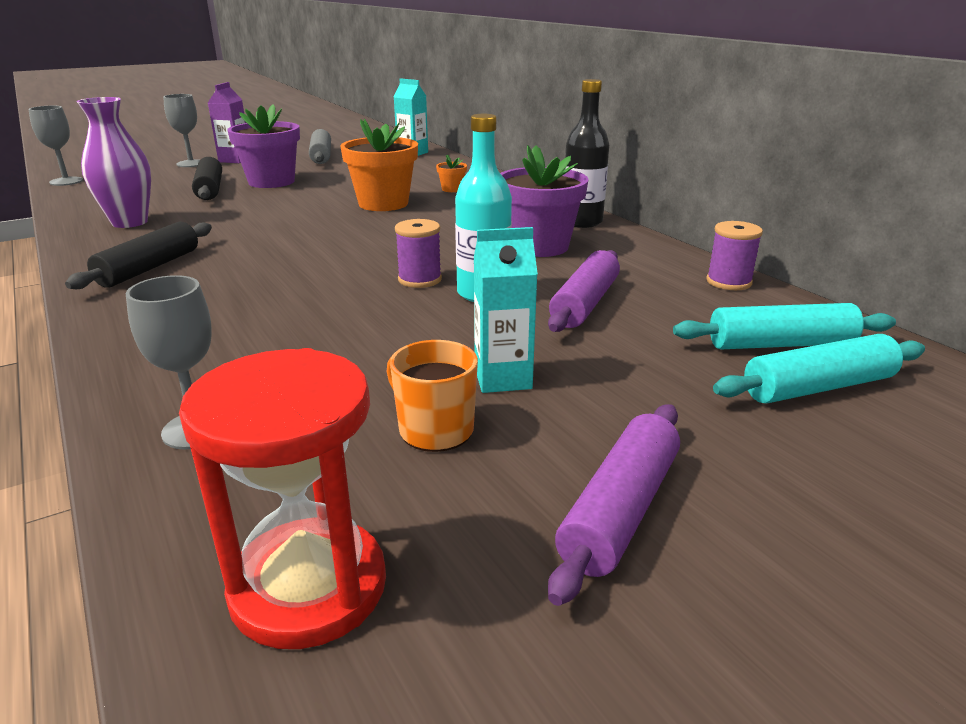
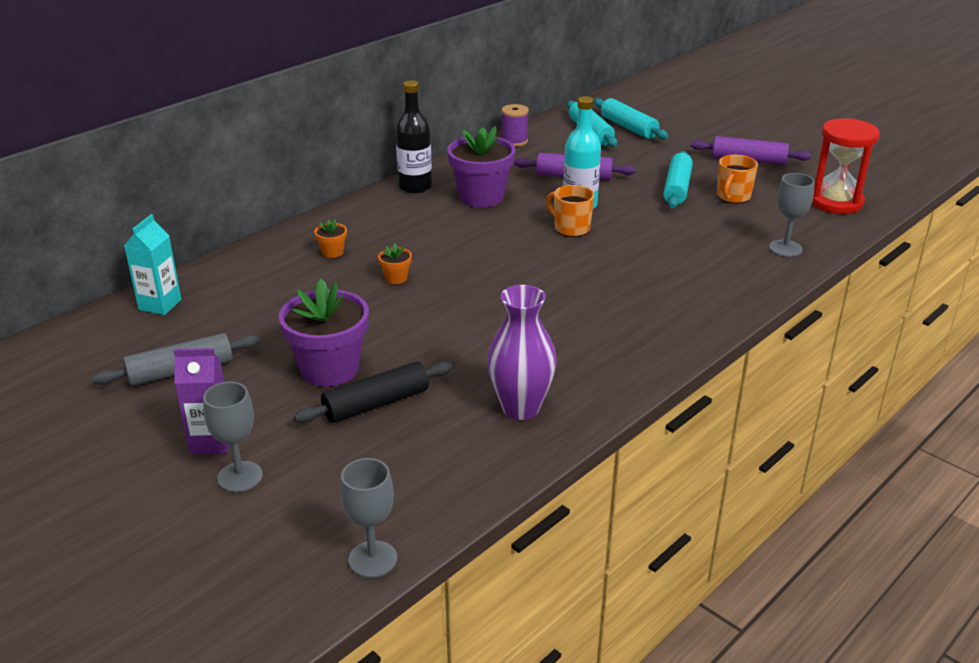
camera: 105 degrees left, 5 degrees up
(149, 268) = (623, 343): black rolling pin -> none
(383, 203) = (396, 278): orange flower pot -> orange flower pot, size x0.44
(420, 279) = (571, 228): purple spool -> orange mug
(502, 378) = (677, 188): turquoise carton -> turquoise rolling pin

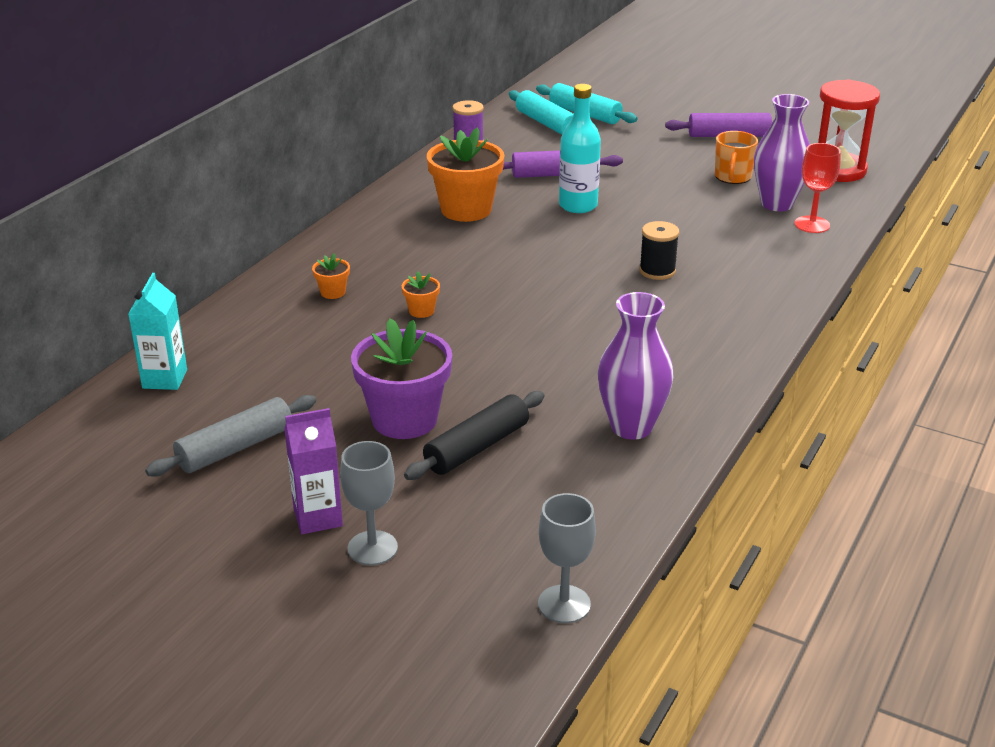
camera: 15 degrees left, 0 degrees up
(415, 187) = (385, 207): black bottle -> none
(481, 197) = (466, 210): purple flower pot -> orange flower pot
(571, 228) = (582, 232): orange mug -> none
(619, 271) = (657, 271): none -> black spool
(677, 188) = (671, 175): turquoise rolling pin -> none
(761, 226) = (776, 204): none -> purple vase
(785, 248) = (812, 224): grey goblet -> red goblet

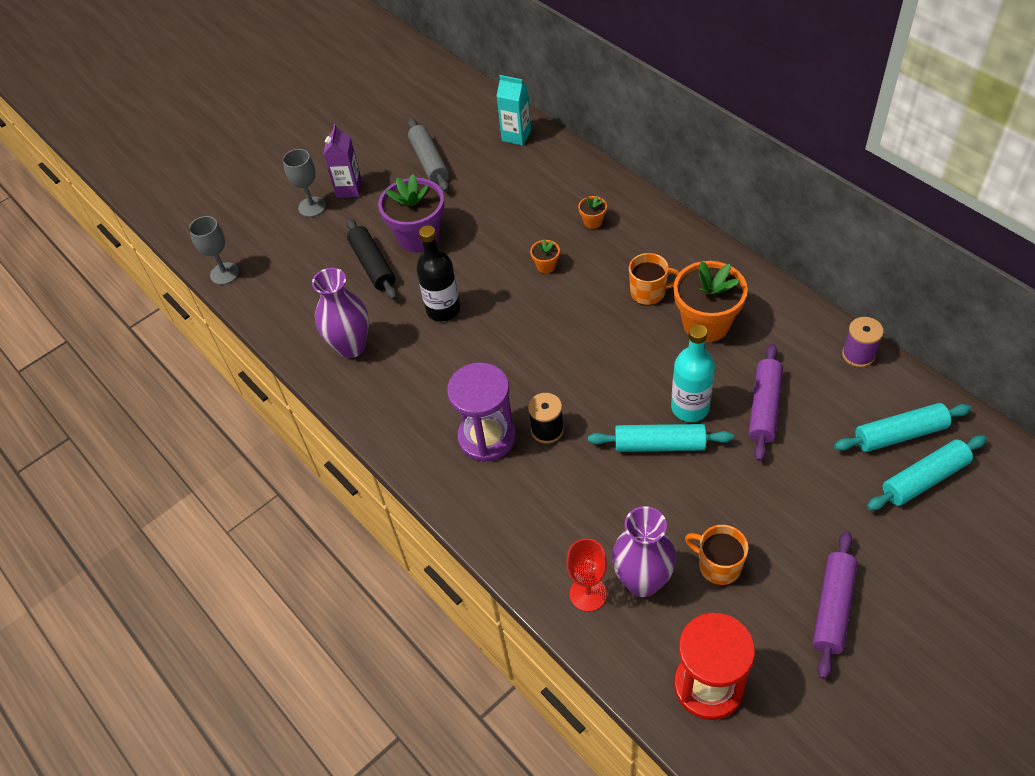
camera: 115 degrees right, 20 degrees up
(436, 243) = (649, 292): none -> orange mug
(529, 369) = (443, 309): none -> black bottle
(631, 214) = (659, 444): none -> turquoise rolling pin
(692, 302) = (487, 437): none -> purple hourglass

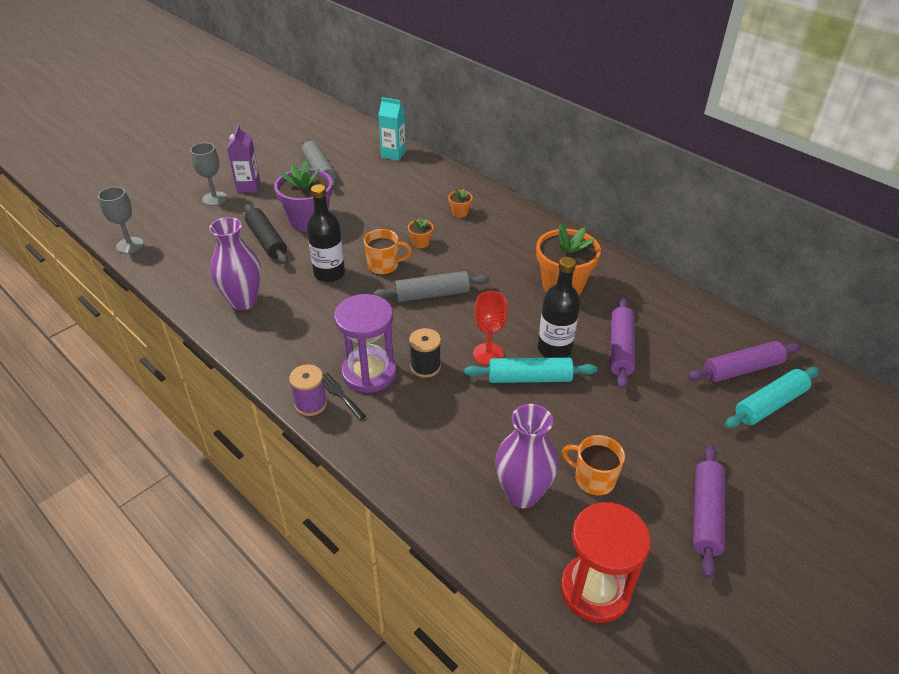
camera: 10 degrees left, 10 degrees down
(456, 463) = (339, 394): none -> black fork
(557, 337) = (432, 294): none -> grey rolling pin
(588, 594) = (470, 506): red goblet -> red goblet (488, 354)
(649, 292) = (511, 263): orange mug -> orange mug (384, 266)
(690, 408) = (554, 349): turquoise bottle -> black bottle
(858, 355) = (696, 309): purple spool -> purple spool (311, 404)
(899, 434) = (741, 369): turquoise rolling pin -> purple rolling pin

